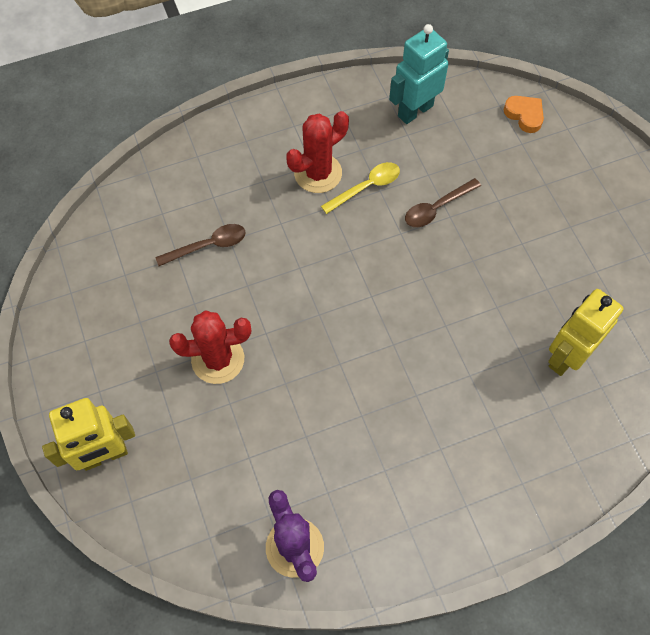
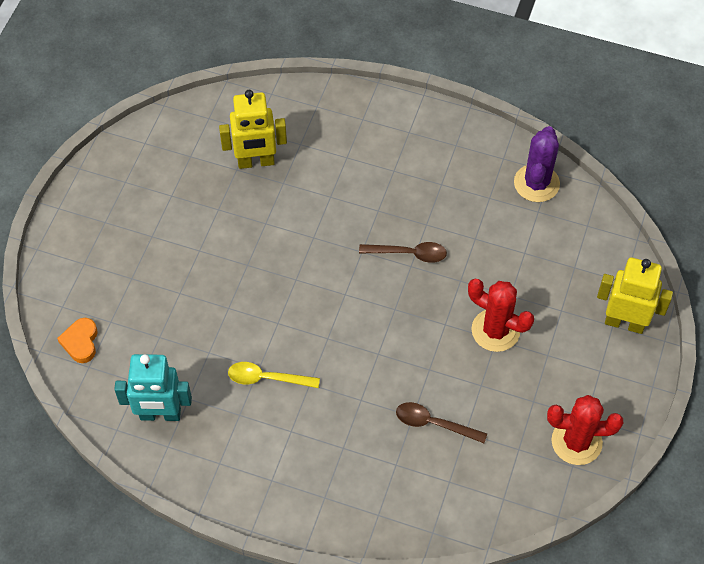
camera: 140 degrees left, 5 degrees down
(318, 173) = (293, 419): red cactus -> red cactus (576, 442)
(436, 208) = (232, 321): brown spoon -> brown spoon (409, 254)

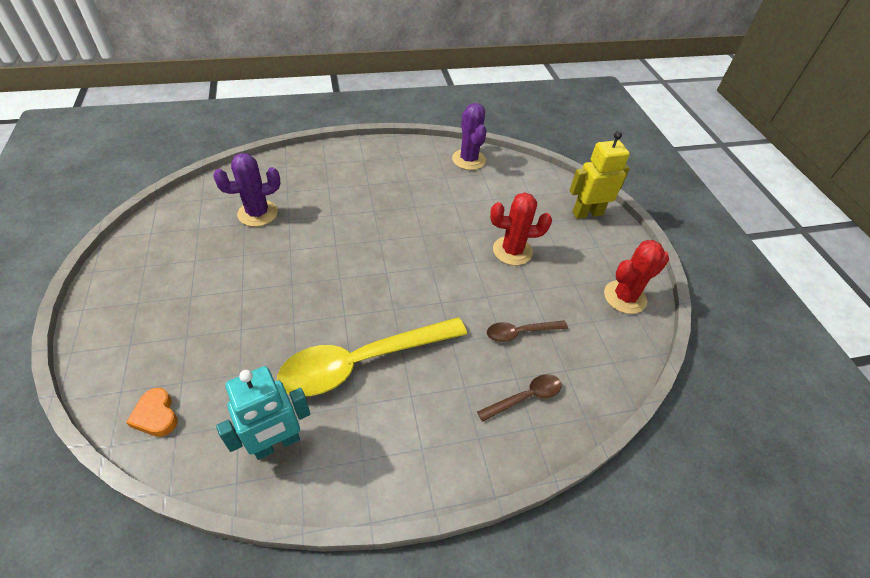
camera: 35 degrees left, 10 degrees down
(256, 162) = (258, 213): yellow robot -> purple cactus
(266, 378) = (361, 362): yellow spoon -> yellow spoon, size x2.14
(409, 254) = (416, 228): brown spoon -> brown spoon (526, 397)

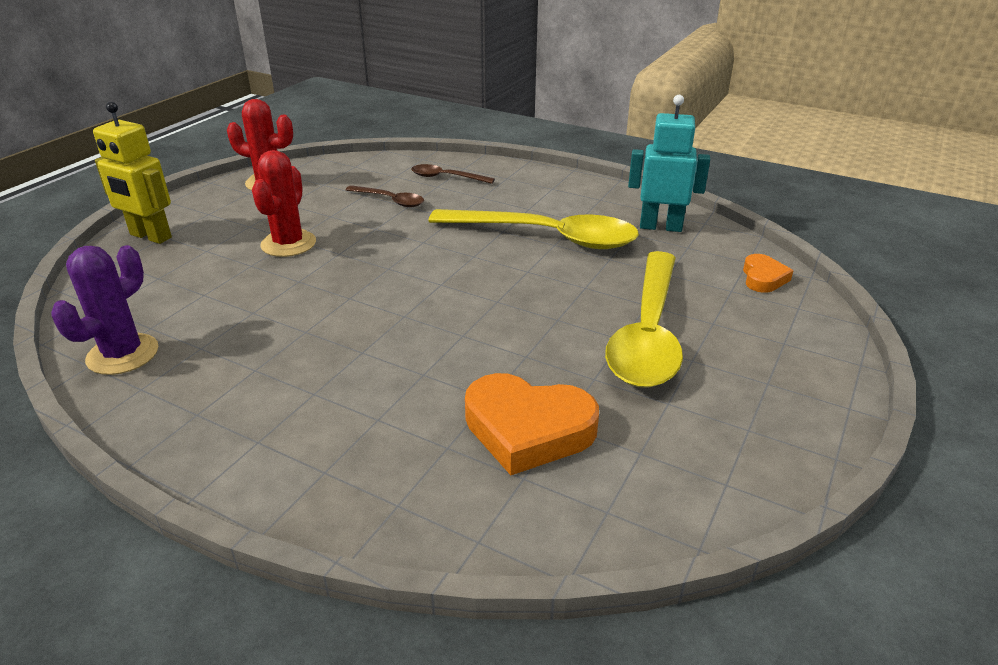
camera: 135 degrees left, 15 degrees down
(227, 302) = (647, 334): none -> yellow spoon
(258, 213) = (528, 429): purple cactus -> orange heart
(512, 251) = (288, 244): red cactus -> red cactus turned 60 degrees clockwise

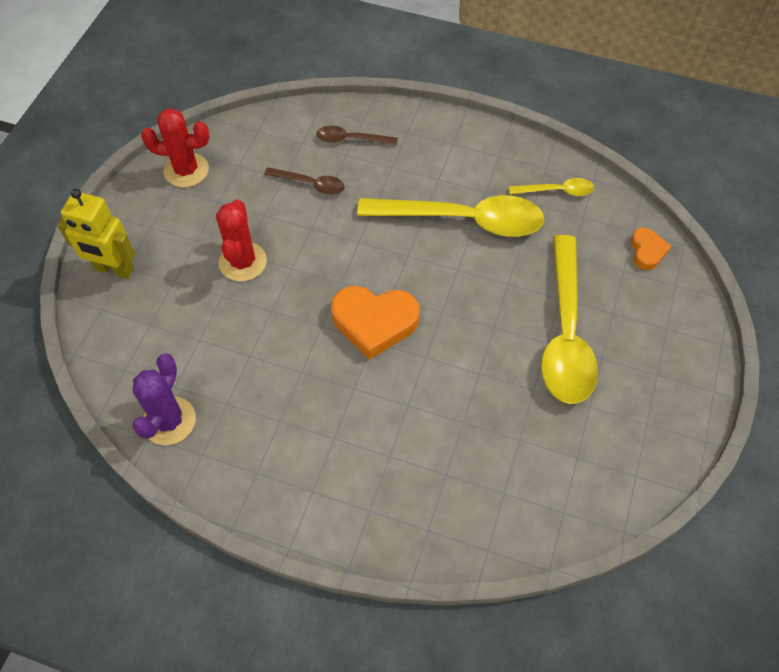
camera: 10 degrees left, 25 degrees up
(528, 429) = (497, 449): orange heart -> orange heart (374, 322)
(660, 226) = (557, 191): turquoise robot -> yellow spoon

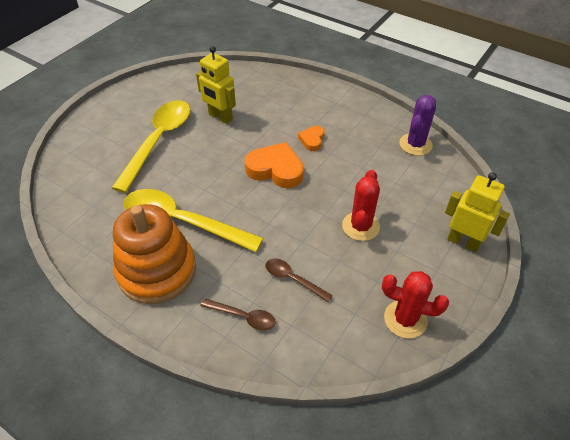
camera: 165 degrees left, 10 degrees down
(460, 162) = (157, 271): none -> orange stacking toy
(498, 405) = (220, 117): none -> yellow robot
(557, 191) = (97, 228): yellow spoon -> none
(647, 251) = (69, 174): orange heart -> orange heart (312, 140)

